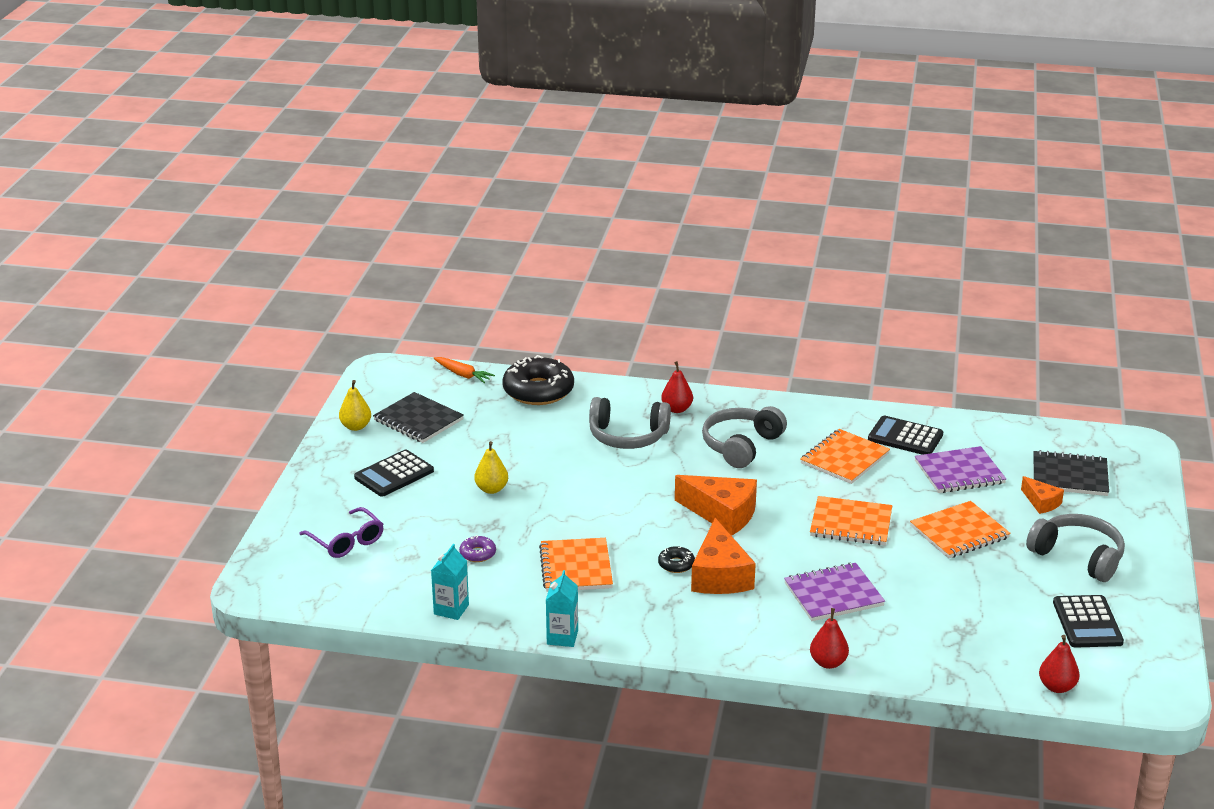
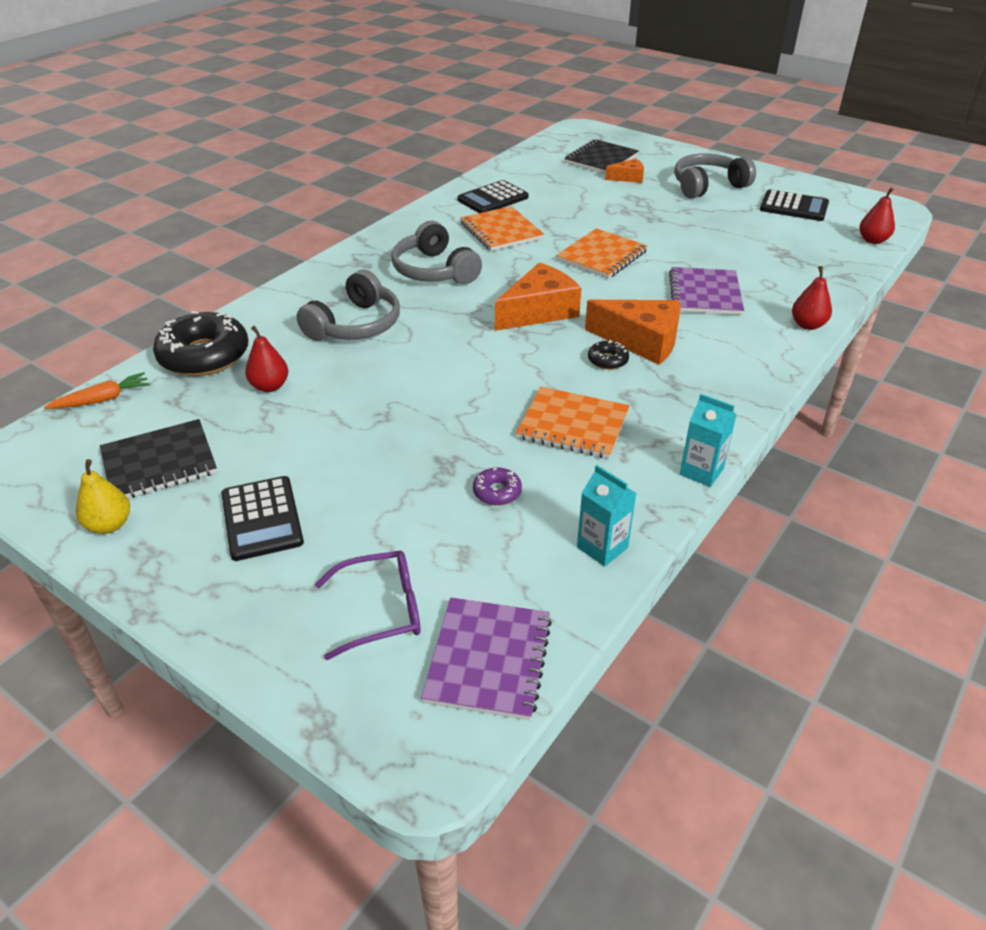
camera: 65 degrees left, 10 degrees up
(491, 489) = (370, 444): yellow pear -> none
(677, 409) = (336, 285): red pear -> red pear (270, 386)
(959, 472) = (563, 193): purple notebook -> purple notebook (489, 659)
(959, 532) = (647, 217): orange notebook -> none

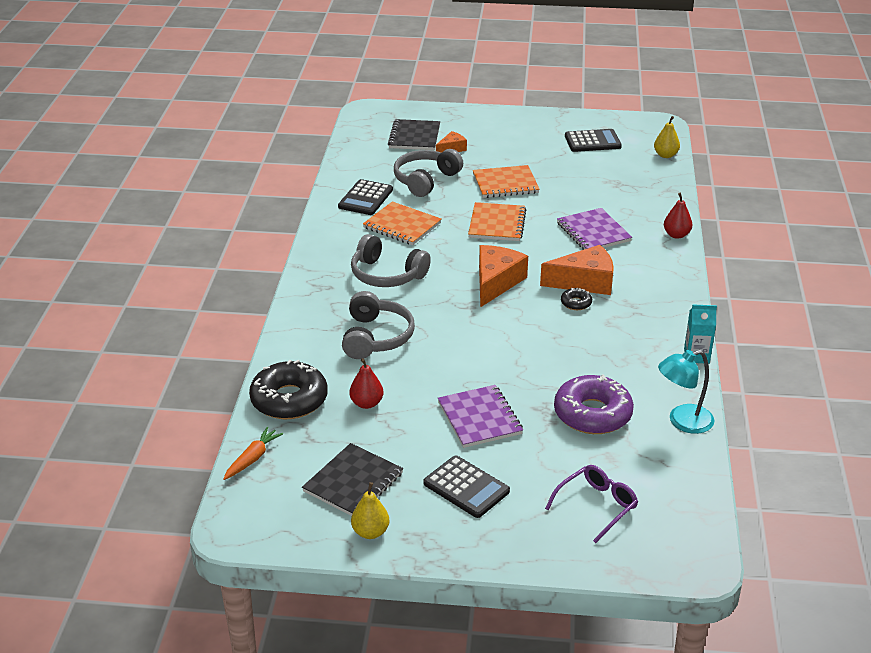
camera: 30 degrees left, 5 degrees down
(489, 659) = (680, 505): purple notebook -> purple notebook (480, 418)
(497, 492) = (592, 414): purple donut -> purple donut, size x2.23
(573, 425) = (596, 355): orange notebook -> orange notebook (505, 184)
(602, 547) = (682, 422): turquoise carton -> turquoise lamp
(708, 186) = (517, 140): grey headphones -> grey headphones (425, 180)
(872, 240) = (665, 155): red pear -> yellow pear

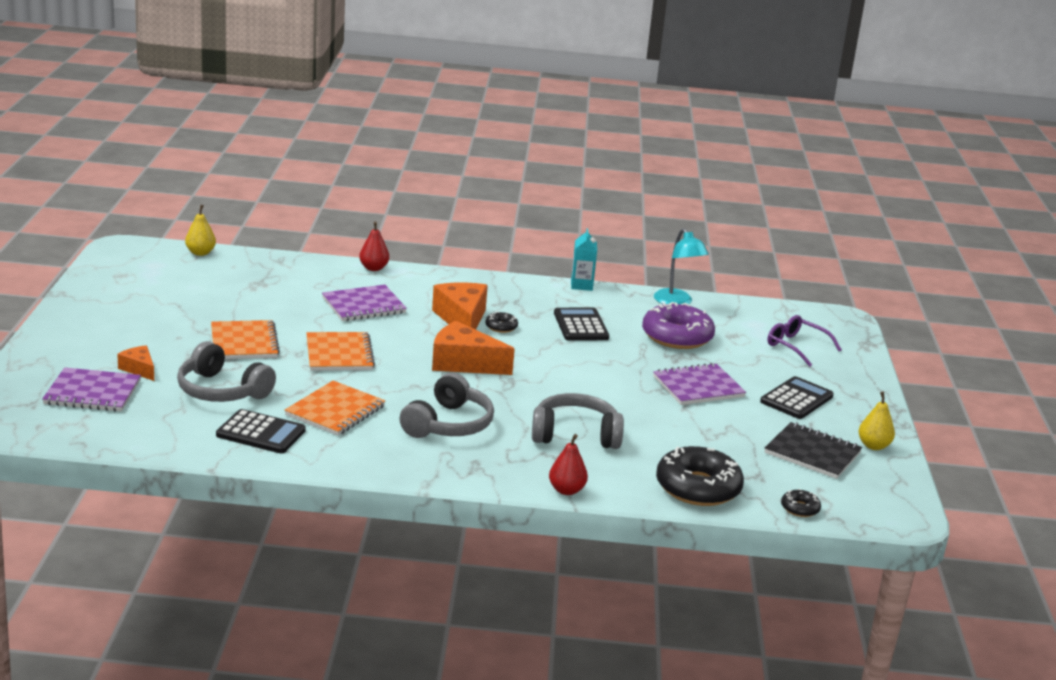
camera: 95 degrees left, 10 degrees down
(252, 458) = (800, 508): orange carrot -> black donut
(366, 403) = (692, 443): red pear -> red pear (566, 490)
(414, 137) = (92, 393): black notebook -> purple notebook
(497, 224) = (339, 354): orange notebook -> orange notebook turned 75 degrees clockwise
(592, 141) = (152, 285): black calculator -> black calculator (580, 325)

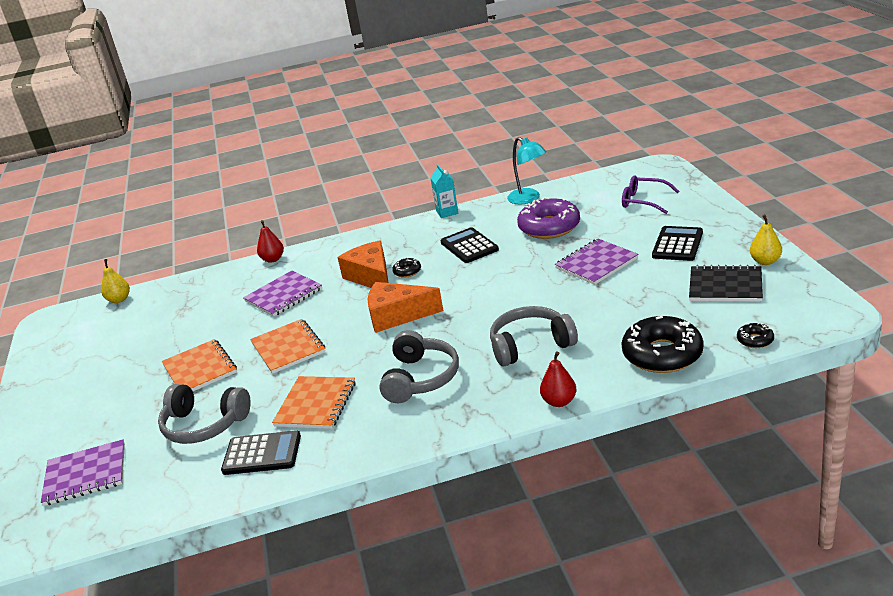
camera: 10 degrees left, 5 degrees up
(139, 369) = (118, 433): orange cheese -> none

